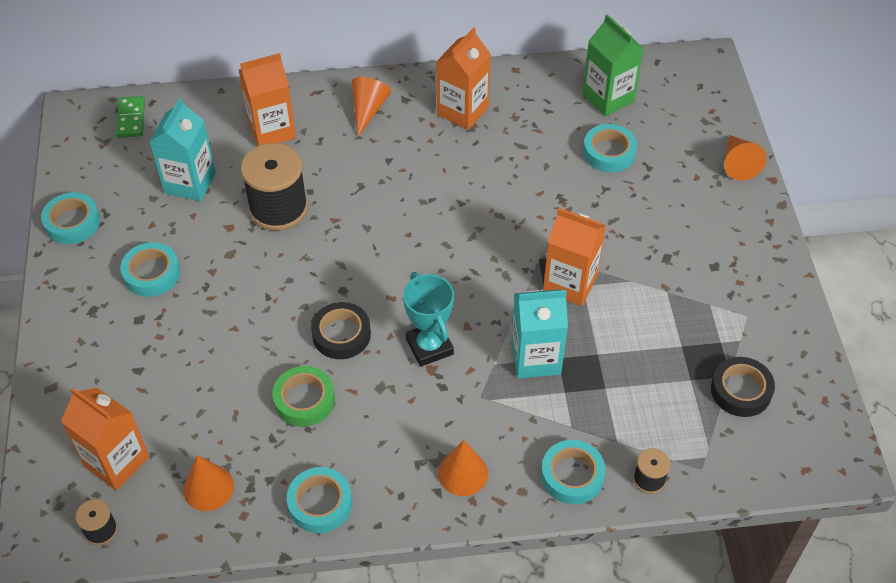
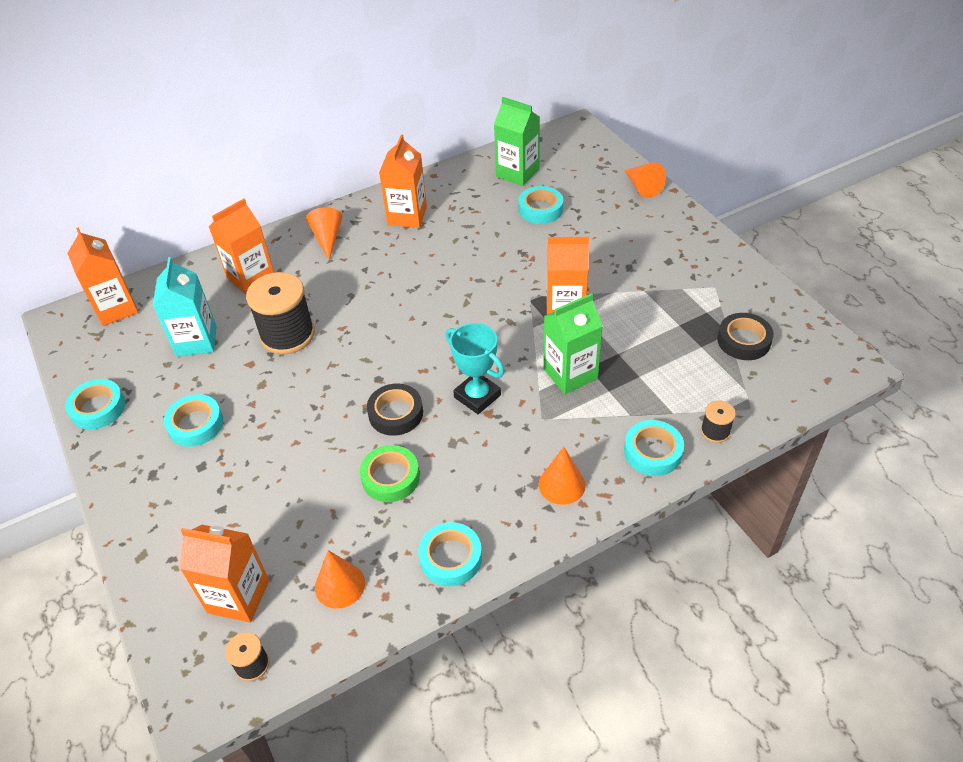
camera: 20 degrees left, 5 degrees down
(131, 119) = (116, 308): green domino -> orange carton
(535, 358) = (570, 374): turquoise carton -> green carton

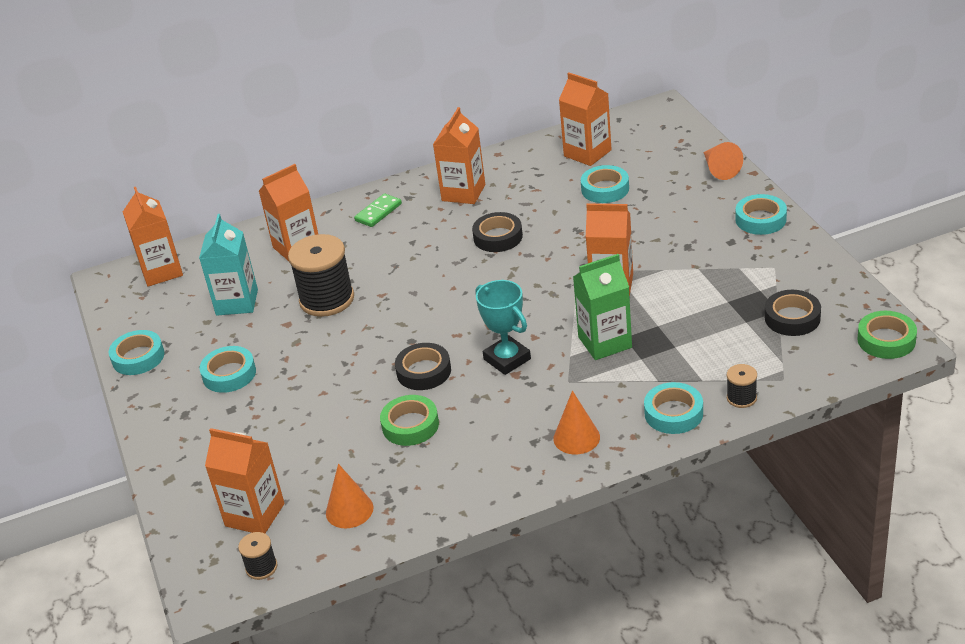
camera: 10 degrees right, 10 degrees down
(327, 238) = (378, 212): orange cone -> green domino
(447, 262) = (498, 237): none -> black tape
(450, 558) = (457, 493): turquoise tape -> turquoise tape (760, 219)
(517, 173) = (587, 153): green carton -> orange carton
(837, 362) = (886, 340): none -> green tape

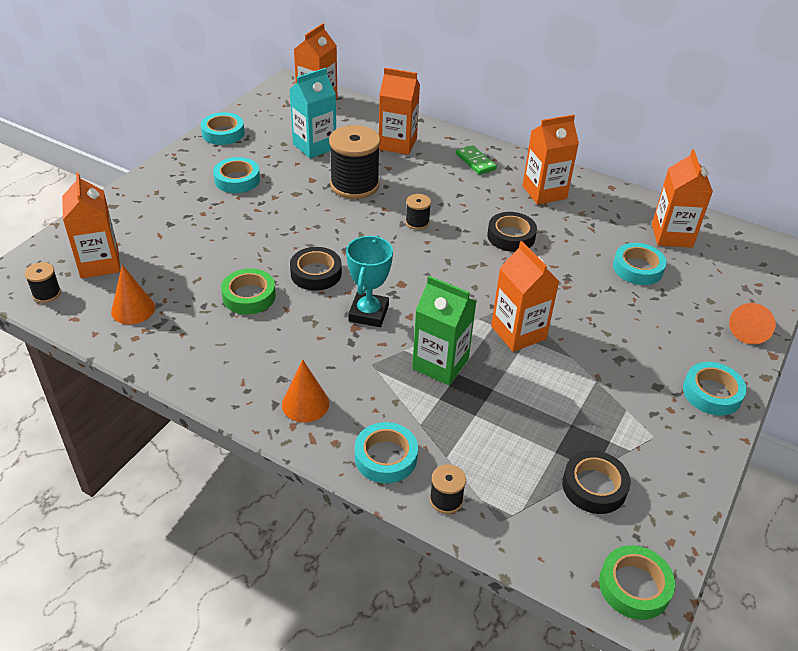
camera: 45 degrees right, 5 degrees up
(378, 212) = (475, 162): green domino -> green domino turned 60 degrees clockwise
(422, 282) = (417, 222): none -> black spool

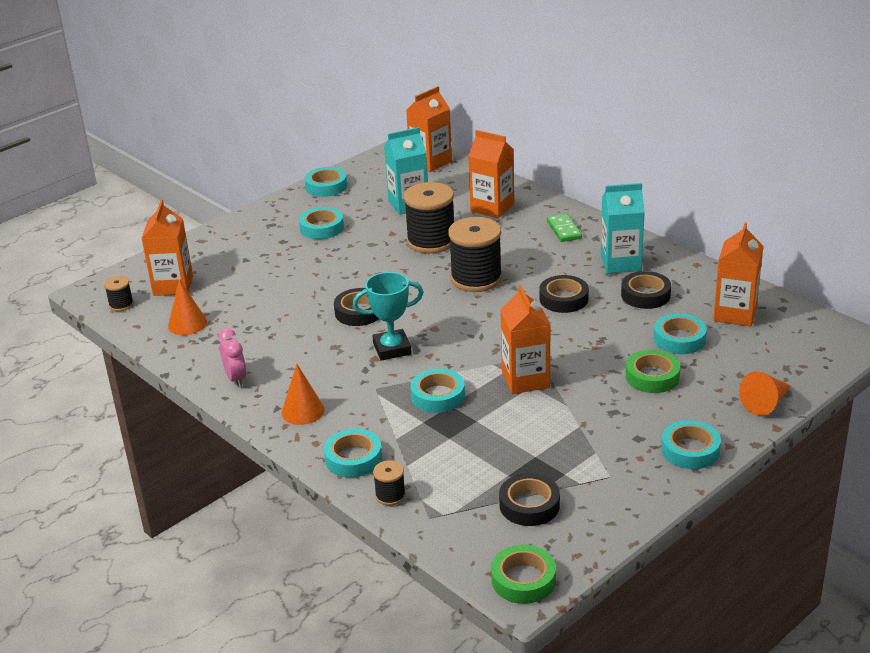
camera: 20 degrees right, 10 degrees down
(214, 372) = (236, 379): none -> pink clock
(249, 296) = (291, 324): green tape -> green tape (652, 377)
(368, 313) = (392, 349): turquoise trophy -> turquoise trophy turned 45 degrees clockwise
(417, 222) = (476, 278): black spool -> black spool, size x2.12
(440, 364) = (438, 396): green carton -> turquoise tape
(544, 192) = (621, 263): orange carton -> turquoise carton
(583, 224) = (645, 295): none -> black tape

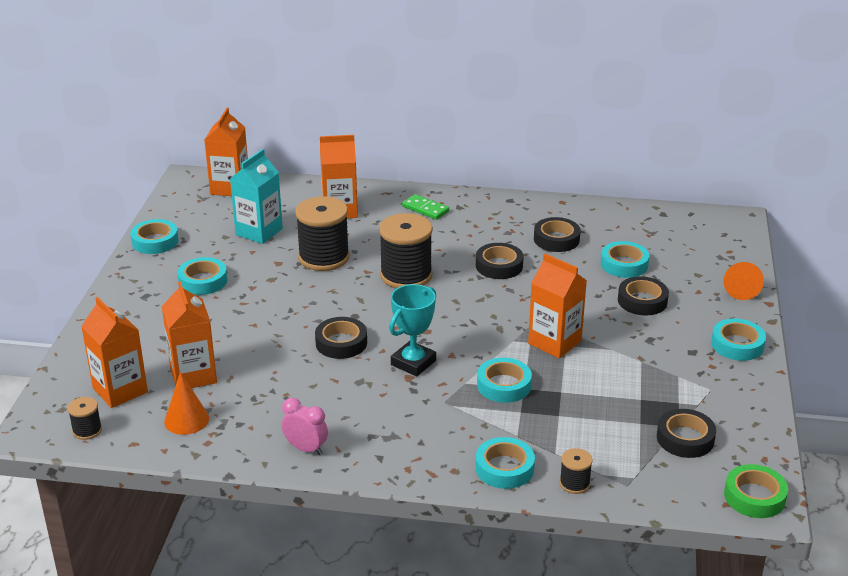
camera: 40 degrees left, 0 degrees up
(303, 411) = (407, 449): orange cone -> none
(621, 263) = (505, 221): turquoise carton -> none
(652, 377) = (642, 301): green tape -> black tape
(735, 314) = (637, 230): orange carton -> orange carton (193, 375)

